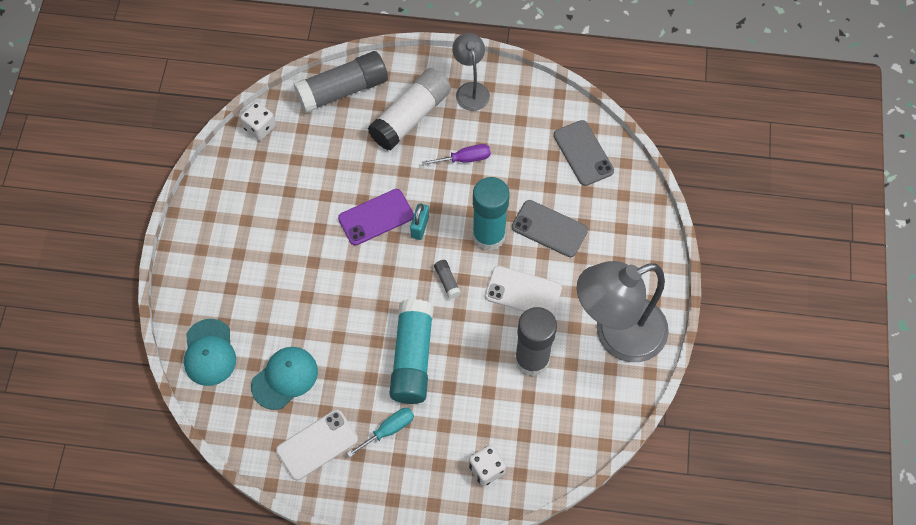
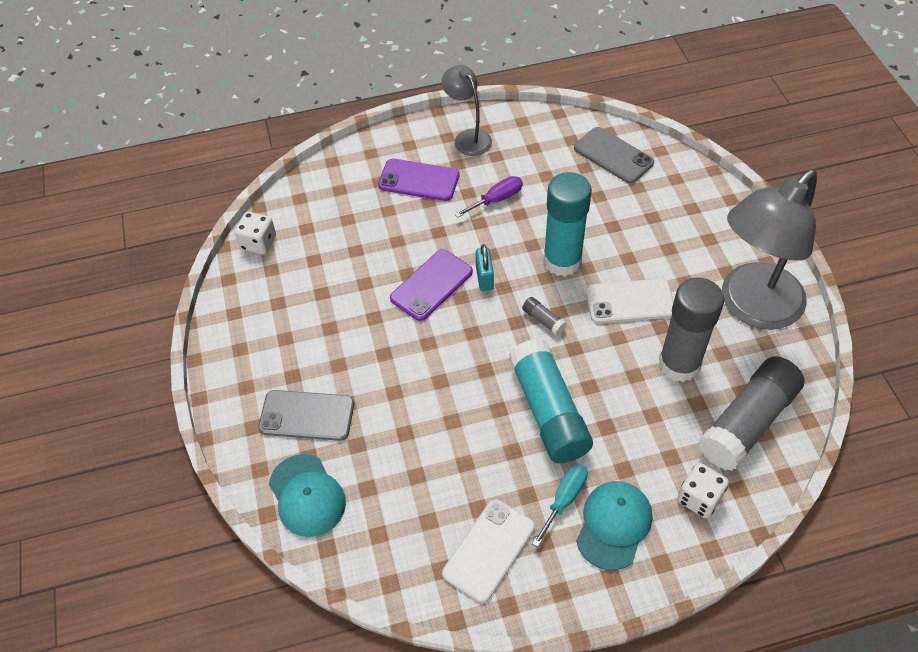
camera: 20 degrees left, 10 degrees down
(285, 378) = (412, 489): turquoise cap -> turquoise cap (613, 525)
(343, 90) = (333, 179): grey glue stick -> grey glue stick (747, 422)
(411, 116) = (419, 180): white glue stick -> purple phone
(549, 228) = (621, 233): grey phone -> grey phone (307, 416)

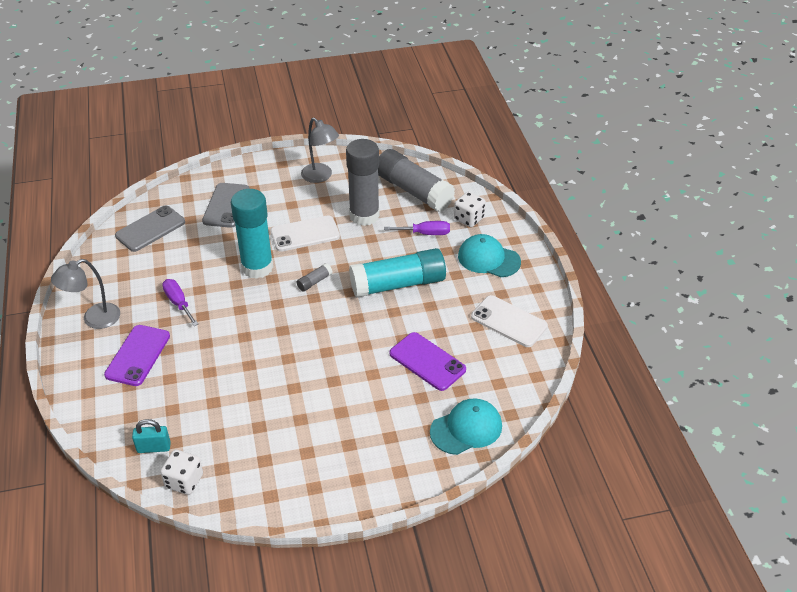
camera: 90 degrees left, 10 degrees down
(307, 416) = (391, 432): grey phone -> grey phone (226, 205)
(431, 285) = (266, 348): purple phone -> purple phone (427, 362)
(484, 278) = (265, 314): turquoise padlock -> turquoise padlock (154, 447)
(564, 499) = (469, 281): turquoise screwdriver -> none
(630, 301) = (305, 234): white phone -> white phone turned 75 degrees clockwise
(655, 441) = (425, 233): none -> purple screwdriver
(751, 307) = (321, 176): grey lamp -> grey lamp, size x0.52

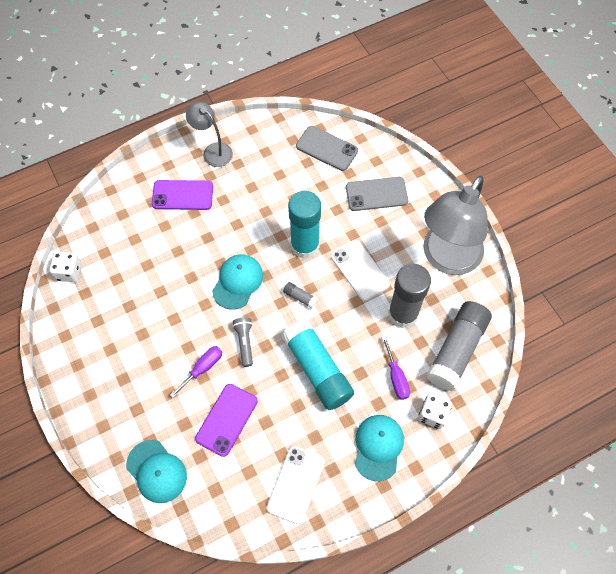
camera: 75 degrees right, 20 degrees up
(154, 447) = (96, 240): turquoise padlock -> none
(178, 303) = (246, 202): purple screwdriver -> purple screwdriver (203, 368)
(274, 326) = (237, 282): none -> turquoise cap
(321, 176) = (446, 259): grey lamp -> grey lamp, size x1.93
(347, 333) = (244, 343): none -> grey flashlight

